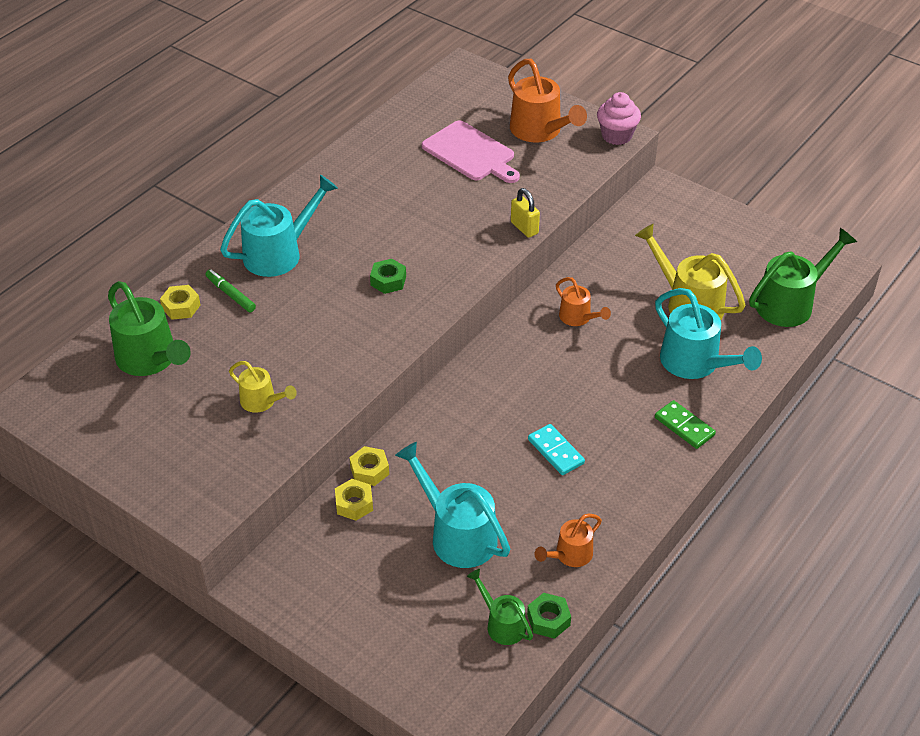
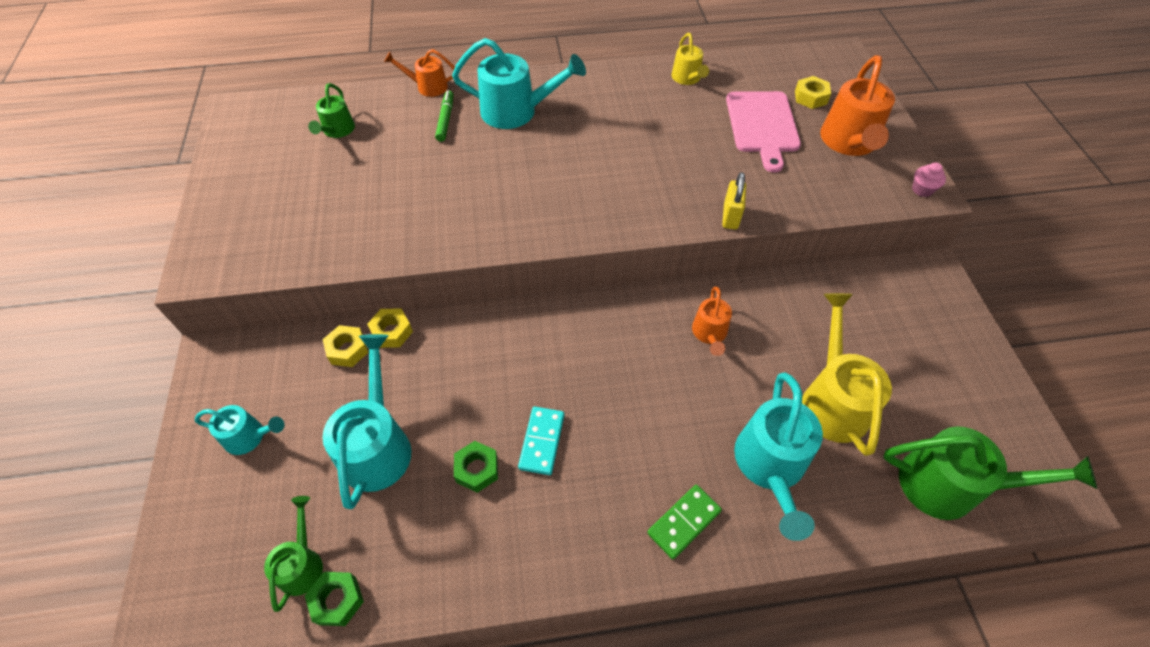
camera: 45 degrees right, 10 degrees up
(151, 360) = (337, 131): green watering can -> green watering can, size x0.56
(181, 307) = (405, 107): yellow nut -> yellow nut (810, 97)
(262, 402) = (355, 214): yellow watering can -> yellow watering can (687, 79)
(364, 600) = (250, 437): none -> turquoise watering can
(388, 281) = (563, 185): green nut -> green nut (477, 469)
(569, 555) = (430, 554): orange watering can -> orange watering can (427, 87)
(616, 136) = (922, 190): pink cupcake -> pink cupcake, size x0.57
(684, 426) = (684, 522): green domino -> green domino turned 45 degrees clockwise

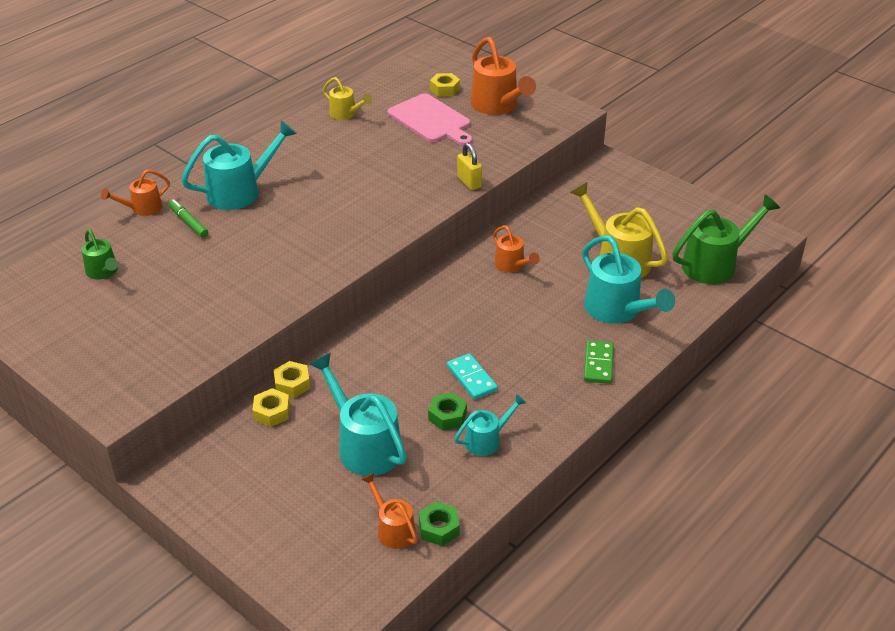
camera: 40 degrees left, 15 degrees down
(250, 437) = (264, 498): turquoise watering can -> turquoise watering can (487, 440)
(302, 563) = (392, 529): green watering can -> orange watering can
(922, 190) = (567, 113): pink cupcake -> none

